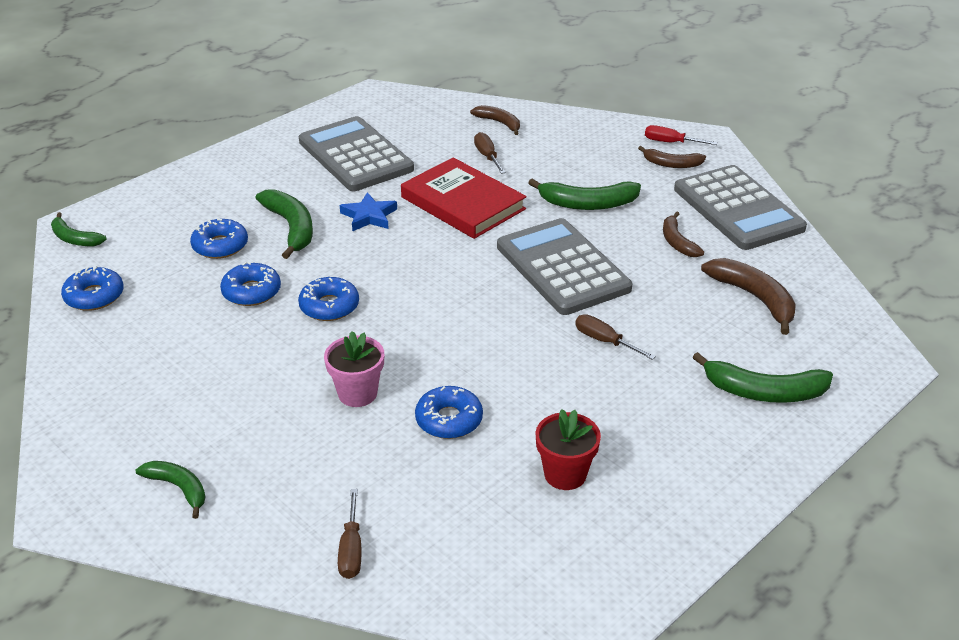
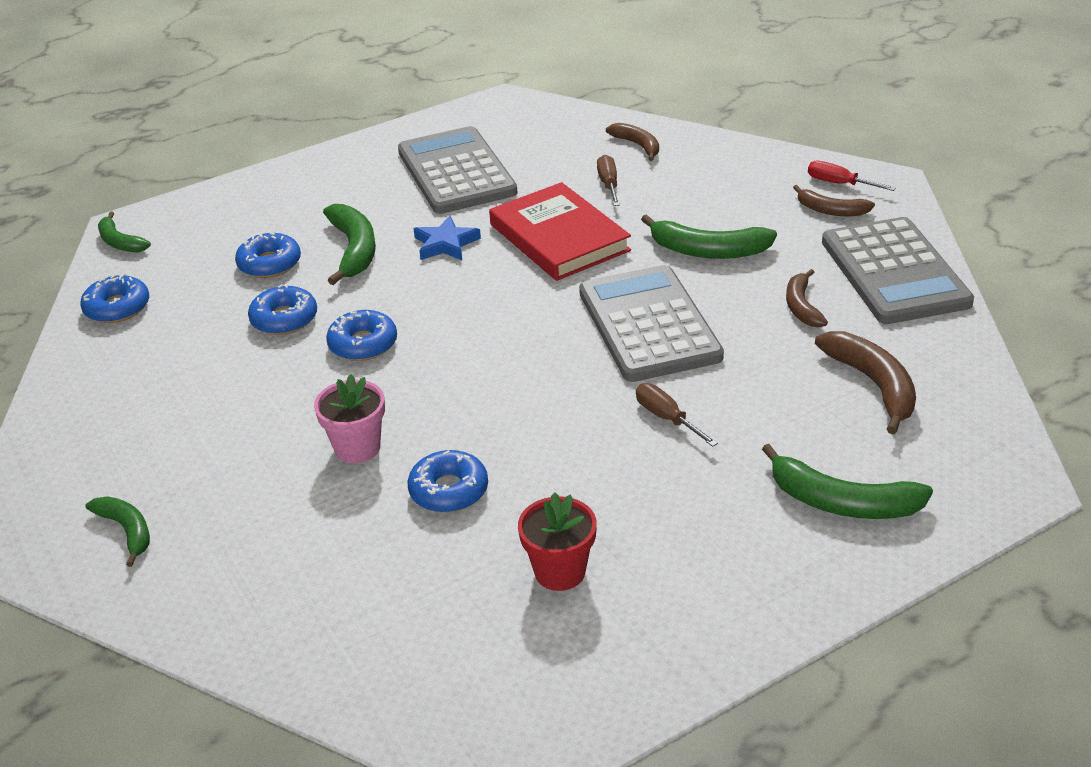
camera: 15 degrees right, 0 degrees up
(351, 549) = (285, 625): brown screwdriver -> none

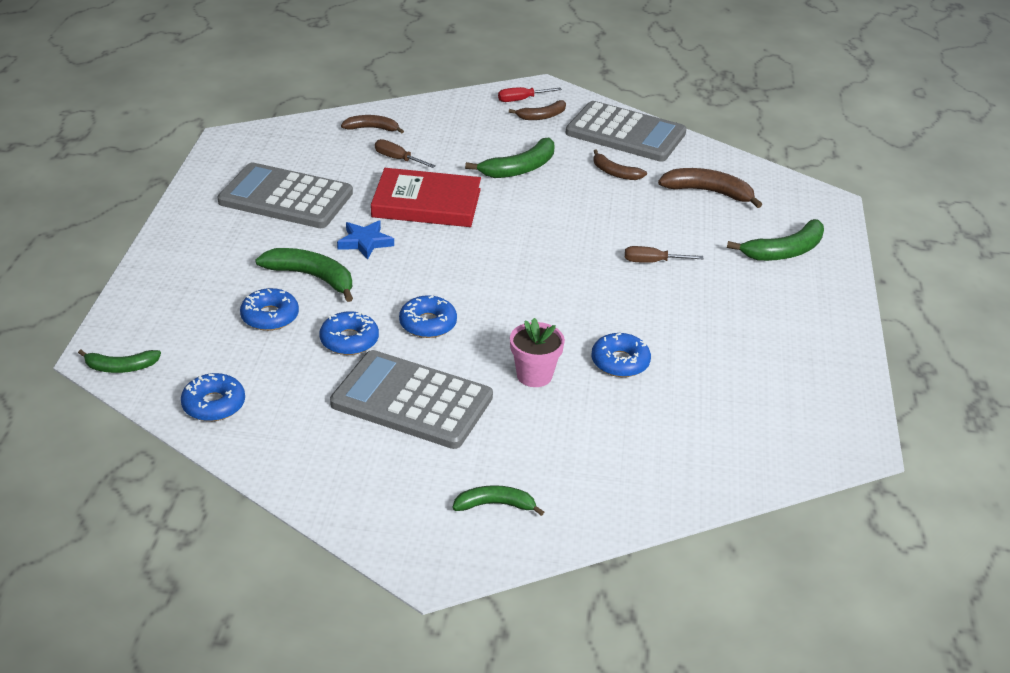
camera: 55 degrees left, 0 degrees up
(560, 571) = (735, 360): red flower pot -> none
(648, 325) = (561, 223): grey calculator -> grey calculator (411, 401)

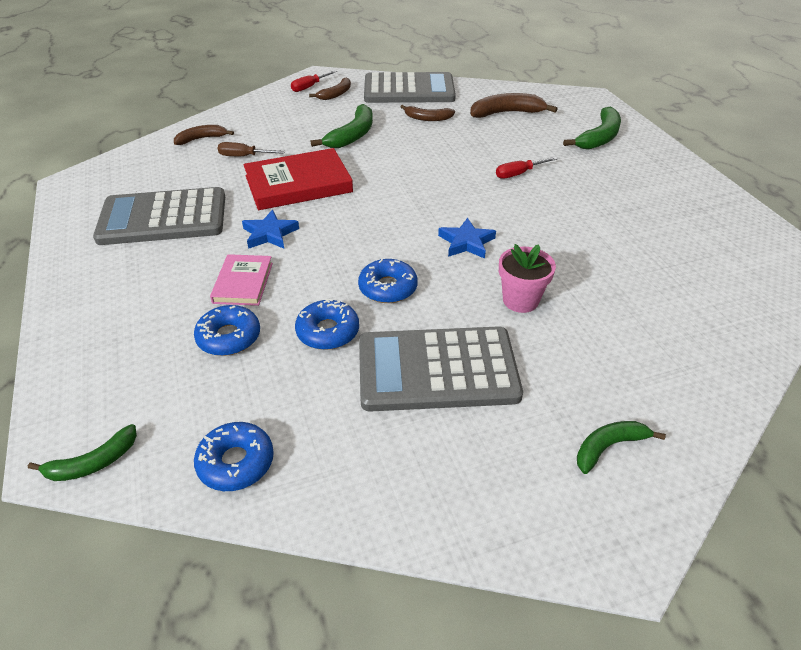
camera: 25 degrees left, 5 degrees up
(311, 277) = (243, 283): green banana -> pink book
(534, 309) = (466, 242): none -> blue star
(620, 362) = (575, 262): blue donut -> none
(653, 262) = (519, 174): brown screwdriver -> red screwdriver

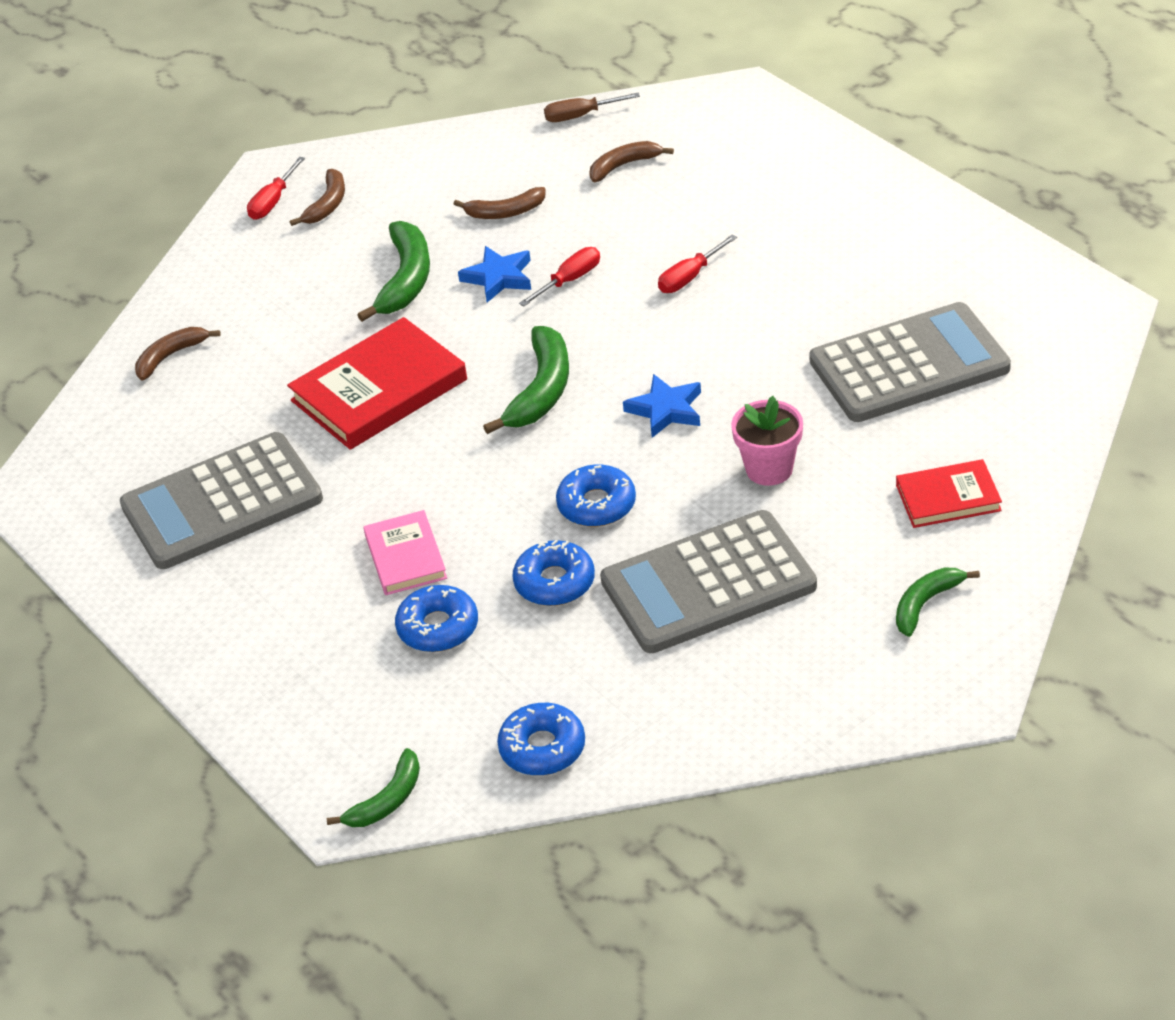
camera: 15 degrees left, 0 degrees up
(244, 156) = (263, 368): brown screwdriver -> brown screwdriver (581, 116)
(270, 234) = (392, 479): blue star -> blue star (498, 277)
(409, 90) = (443, 160): grey calculator -> grey calculator (909, 365)
(444, 158) = (569, 280): none -> red screwdriver
(506, 113) = (623, 166): brown banana -> brown banana, size x0.63
(599, 137) = (782, 174): green banana -> green banana (541, 390)
(653, 363) = (948, 498): none -> red book

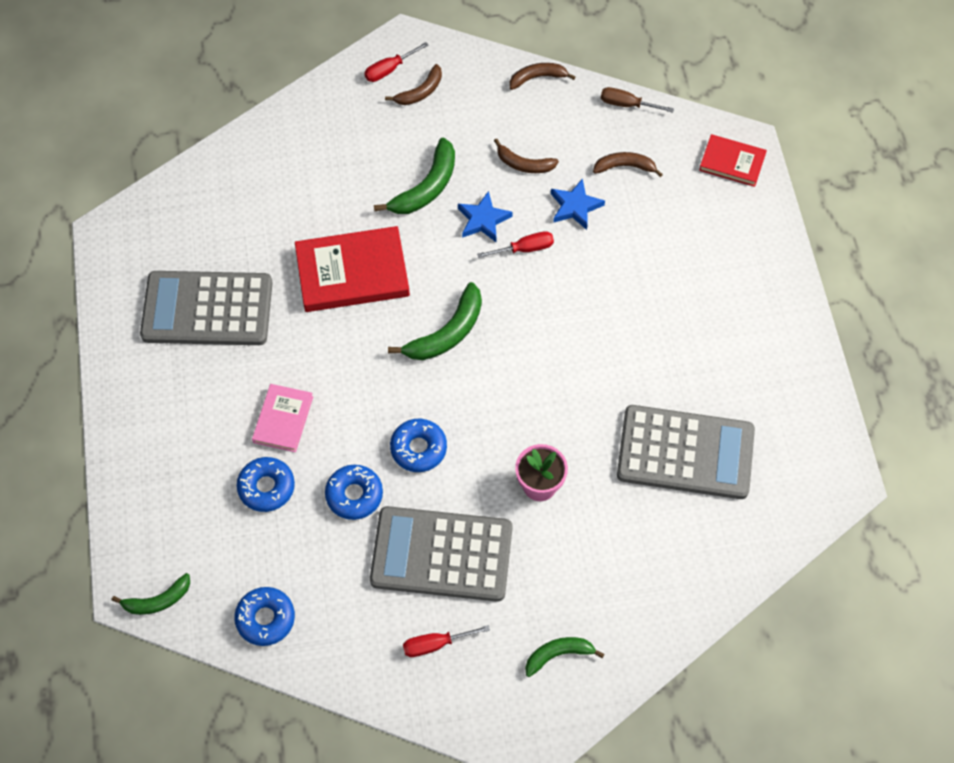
camera: 25 degrees right, 20 degrees up
(170, 356) = (250, 168): brown banana -> brown banana (537, 78)
(666, 410) = (510, 396): blue star -> blue star (575, 207)
(690, 277) = (600, 291): red screwdriver -> red screwdriver (436, 644)
(948, 498) = (631, 579): red book -> red book (732, 162)

